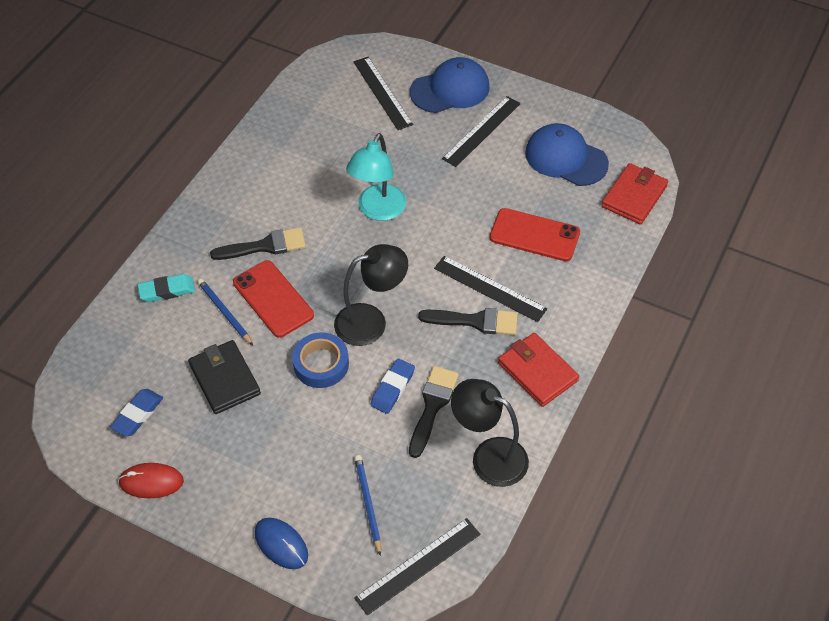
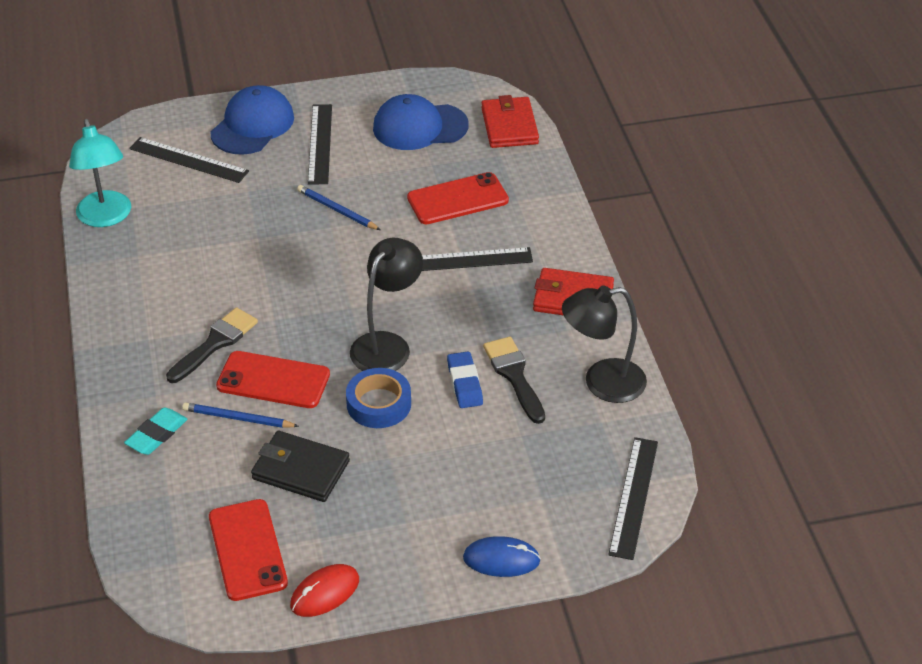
camera: 40 degrees left, 10 degrees down
(138, 414) = (247, 550): blue eraser -> red phone
(368, 504) = (541, 481): blue pencil -> blue pencil (337, 210)
(378, 210) = (294, 256): turquoise lamp -> turquoise lamp (106, 217)
(475, 321) = (479, 291): black brush -> none

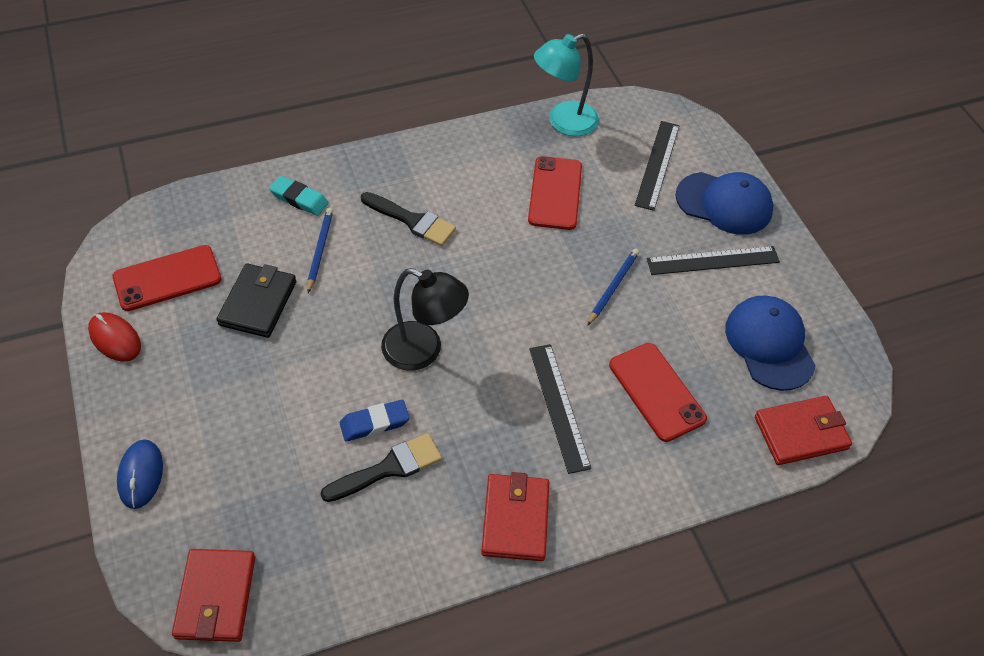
camera: 80 degrees right, 10 degrees up
(273, 380) = (368, 268): red phone -> red phone (555, 193)
(379, 404) = (342, 353): blue tape -> none
(602, 383) = (384, 557): black lamp -> none
(633, 497) = (216, 597): black ruler -> red wallet

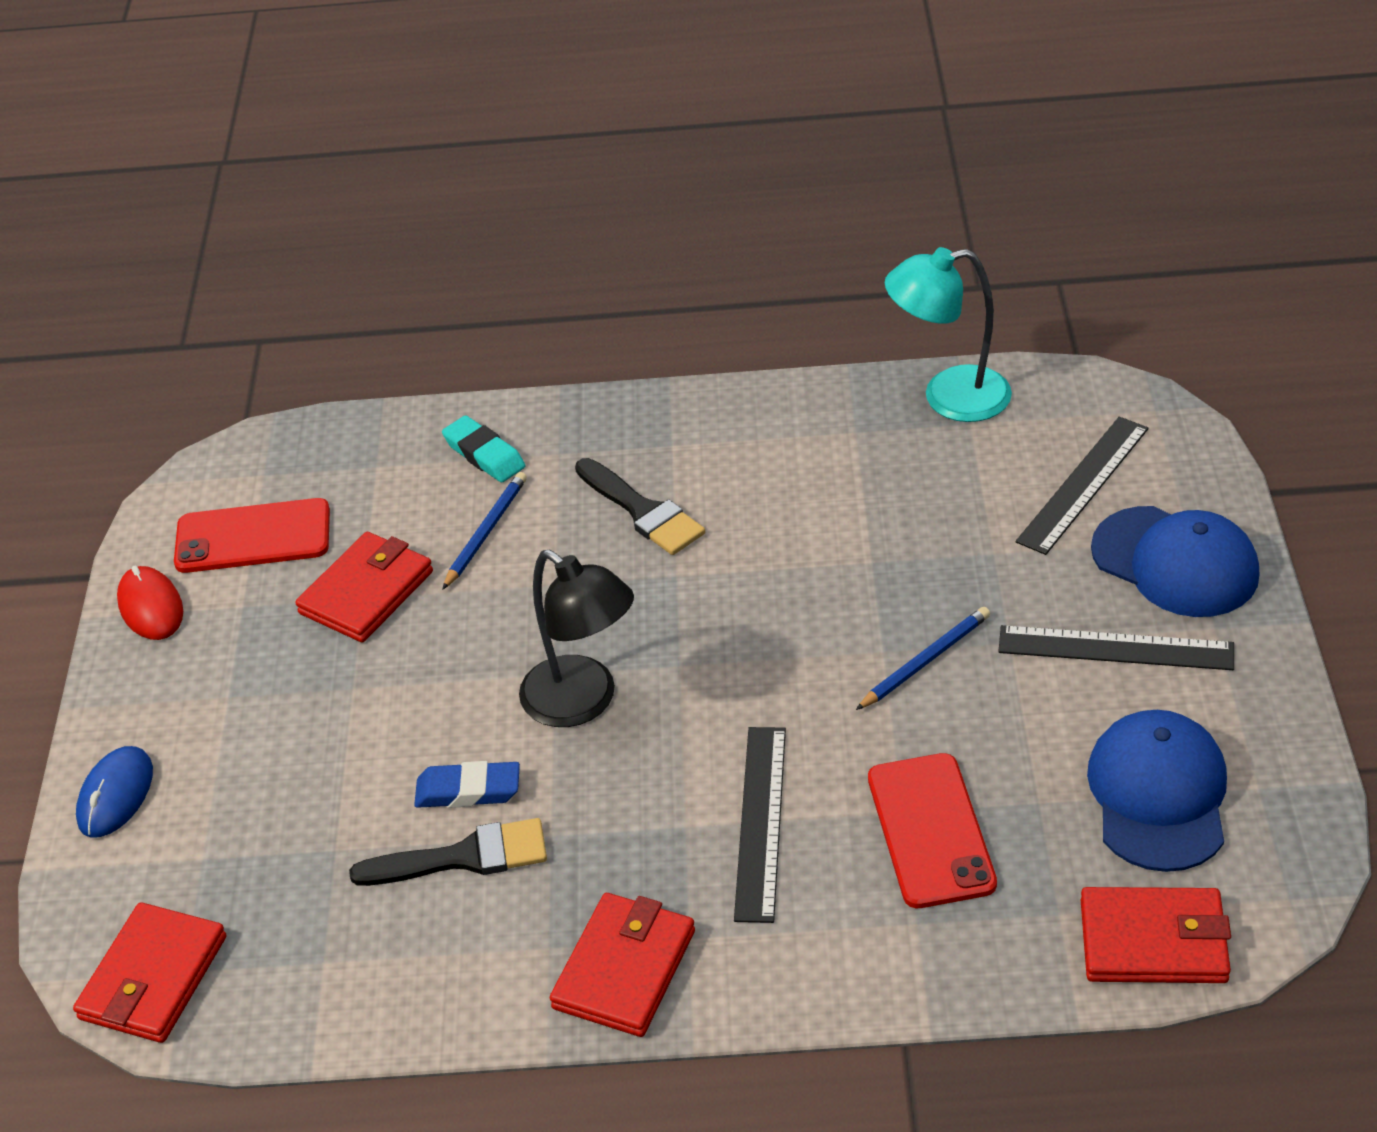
camera: 25 degrees right, 10 degrees down
(258, 303) = (366, 592): black wallet -> red wallet
(555, 193) = (889, 504): red phone -> none

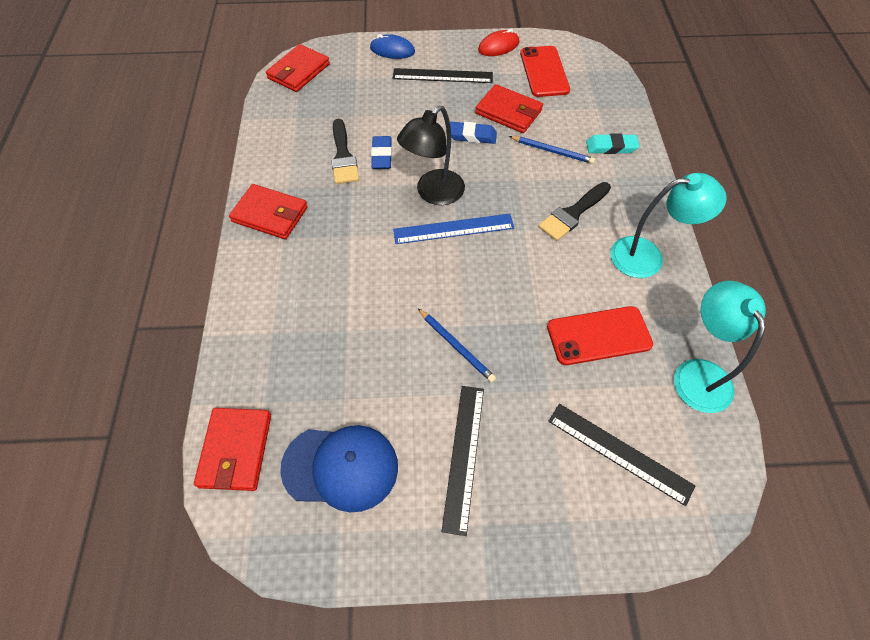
camera: 85 degrees right, 15 degrees up
(153, 977) = (298, 71): red wallet -> red wallet turned 75 degrees counterclockwise
(428, 647) = (472, 136): none -> blue eraser
(484, 454) = (611, 147): turquoise eraser -> turquoise eraser turned 45 degrees clockwise
(672, 670) = (453, 229): none -> blue ruler
(737, 429) = (647, 256): none -> turquoise lamp
(760, 822) = (348, 266): black ruler -> black ruler (442, 76)
(930, 831) = (331, 342): red phone -> red phone (598, 335)
(1175, 562) = (544, 506): blue cap -> none

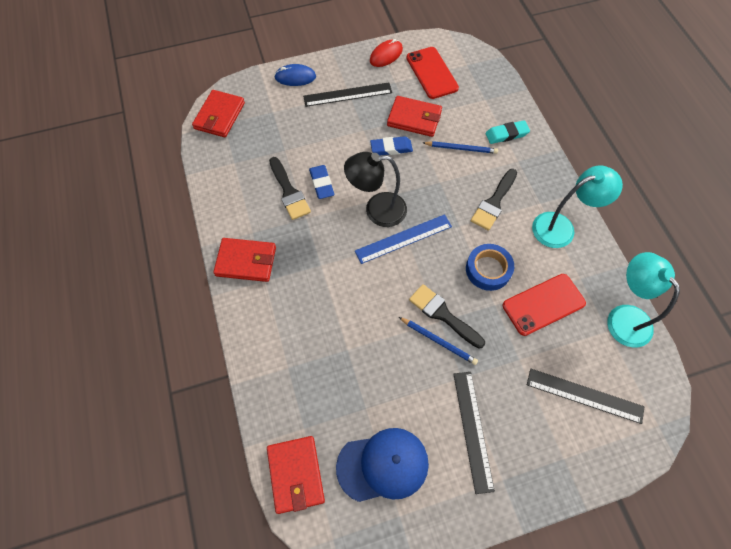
camera: 15 degrees left, 5 degrees up
(433, 194) = (377, 210): black lamp -> black lamp turned 60 degrees clockwise
(471, 318) = (443, 314): none -> black brush
(542, 282) = (488, 269): none -> blue tape

